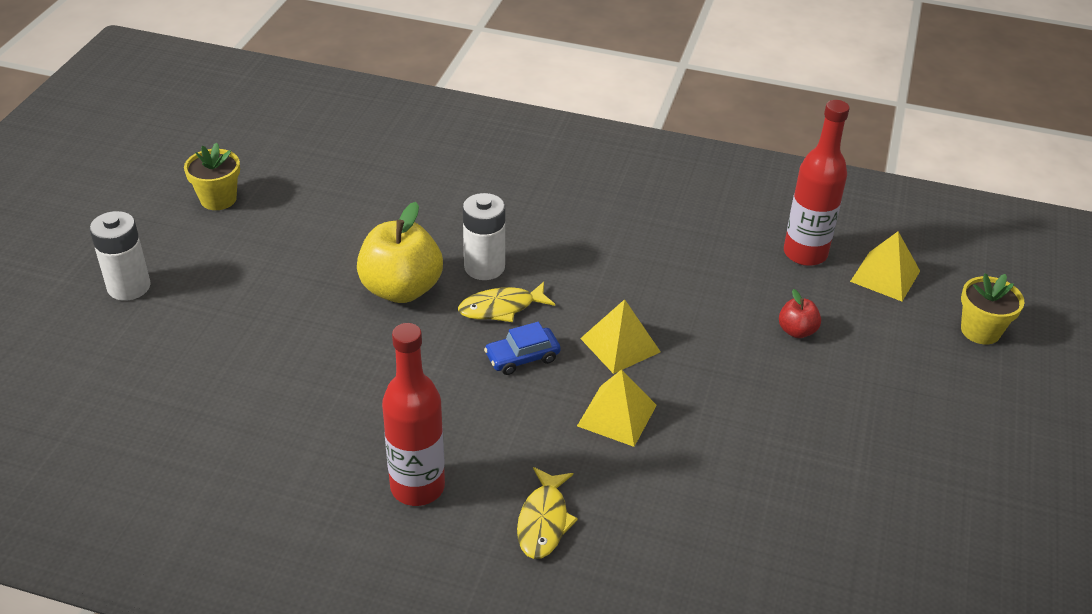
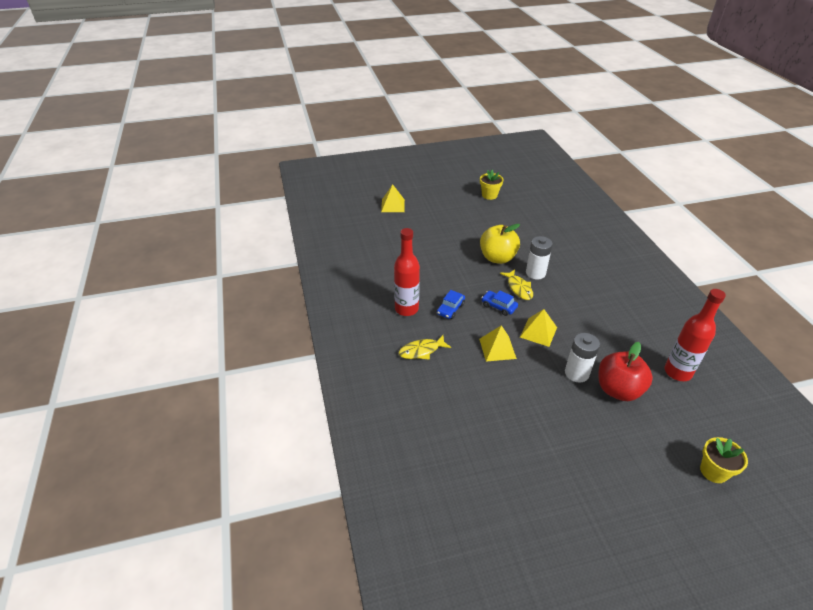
camera: 60 degrees right, 0 degrees up
(129, 287) = (427, 200): white battery -> white battery (576, 373)
(473, 424) = (450, 309): none -> blue car
(501, 308) = (519, 288): yellow fish -> yellow fish turned 150 degrees counterclockwise
(796, 331) = (618, 390): red apple -> red apple, size x2.07
(885, 276) = (703, 412): yellow pyramid -> yellow pyramid (393, 205)

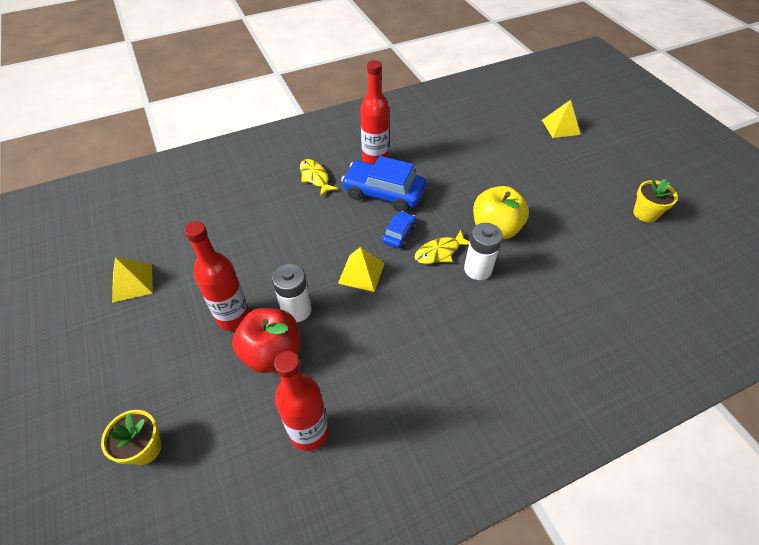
camera: 80 degrees right, 10 degrees up
(450, 309) = (383, 193): blue car -> blue car, size x1.95
(497, 348) = (327, 236): yellow pyramid -> yellow pyramid (132, 282)
(587, 414) = (234, 317): none -> red bottle

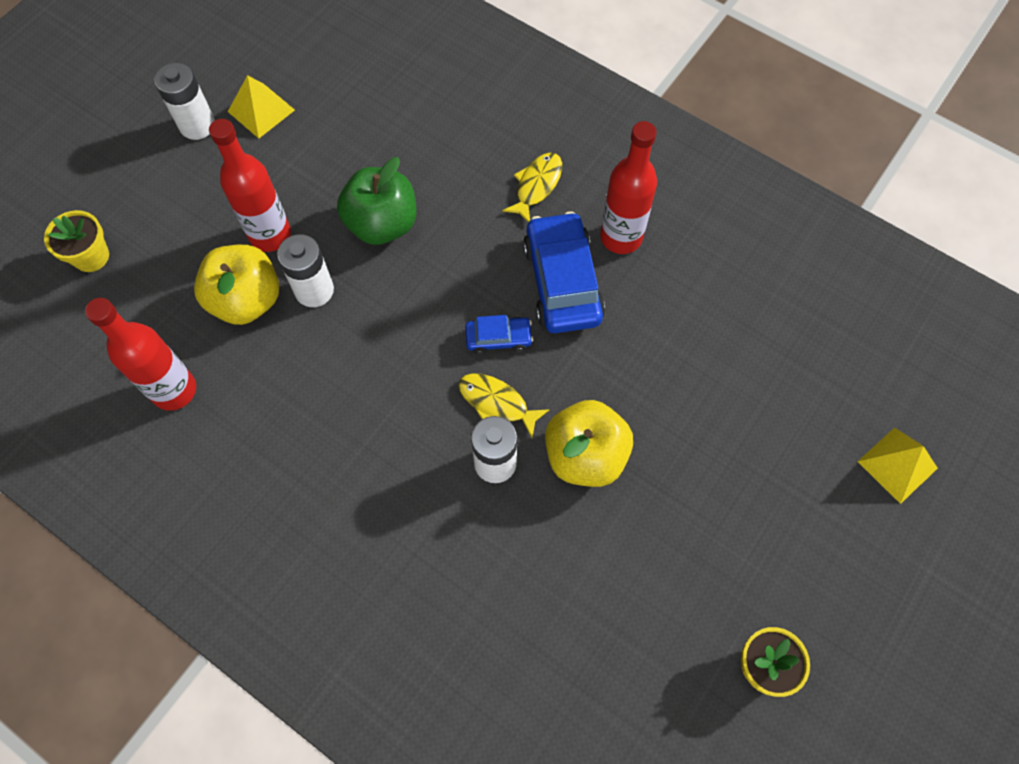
camera: 60 degrees right, 15 degrees up
(103, 325) = (197, 125): none -> white battery
(272, 353) = (246, 300): red apple -> yellow apple
(279, 255) = (382, 224): none -> green apple
(361, 273) = (407, 328): yellow pyramid -> none

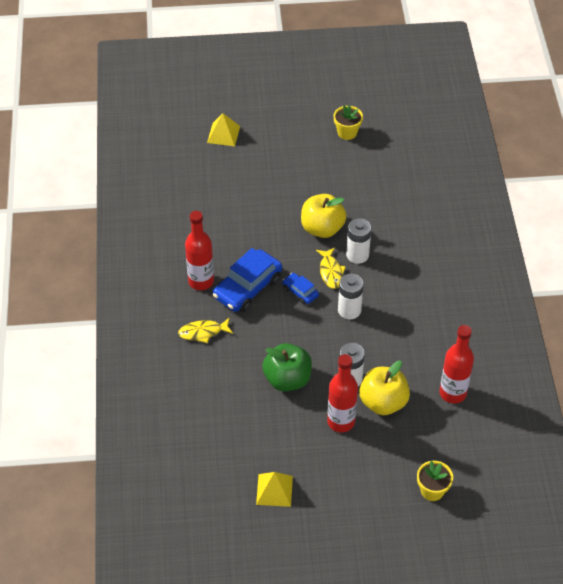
camera: 130 degrees left, 15 degrees down
(197, 125) = (313, 513): white battery -> white battery (349, 310)

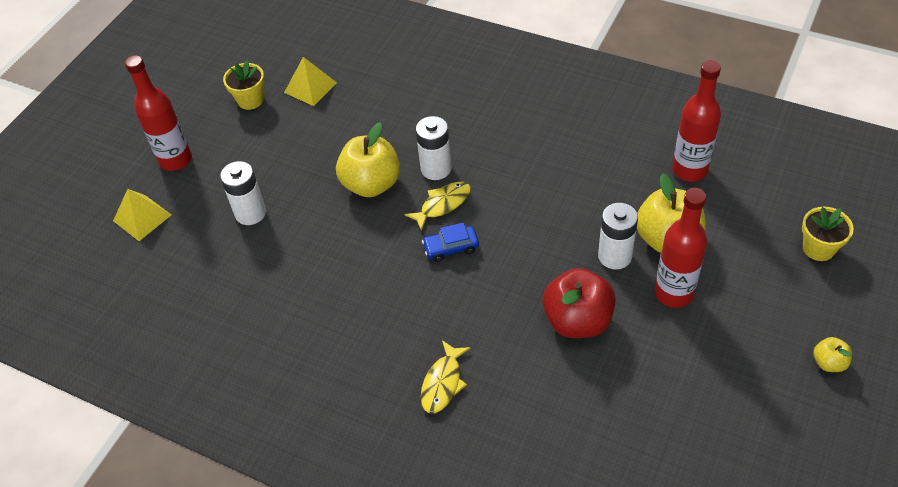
camera: 55 degrees left, 0 degrees up
(201, 281) = (357, 348): red bottle -> red bottle (176, 160)
(247, 288) = (405, 300): blue car -> none
(274, 490) = (745, 413): yellow pyramid -> yellow pyramid (310, 87)
(287, 379) = (577, 321): green apple -> red apple
(331, 272) = (442, 204): yellow fish -> yellow fish turned 60 degrees counterclockwise
(339, 523) = (828, 363): none -> yellow apple
(349, 310) = (511, 212): white battery -> white battery (250, 213)

